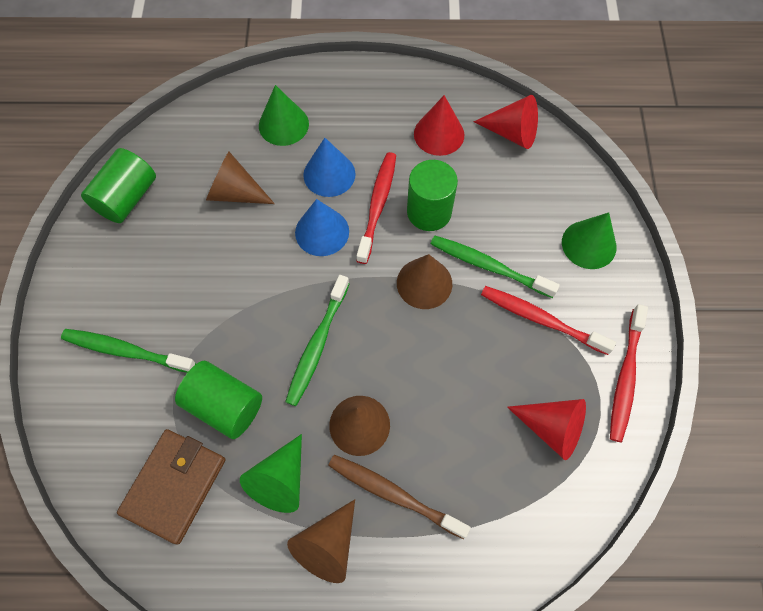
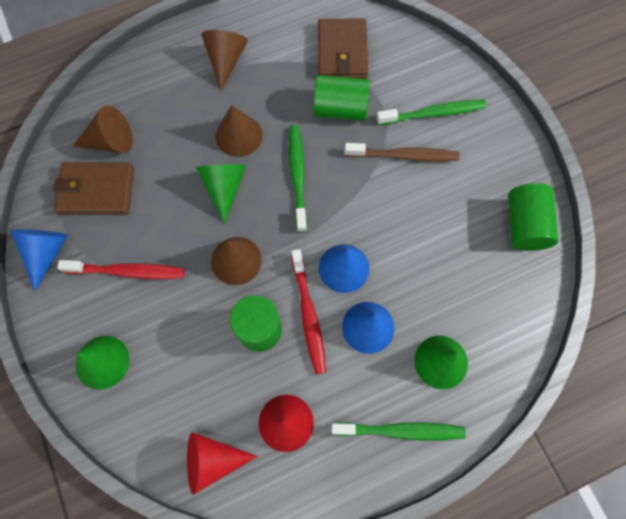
camera: 155 degrees right, 5 degrees up
(235, 192) = (439, 271): brown cone -> brown cone (111, 142)
(280, 480) = (275, 82): green cone -> green cone (224, 188)
(394, 494) = (195, 104): brown toothbrush -> brown toothbrush (404, 155)
(489, 266) = (187, 300): green toothbrush -> green toothbrush (400, 430)
(552, 428) = (97, 191): red cone -> brown wallet
(625, 377) = (47, 253): red toothbrush -> blue cone

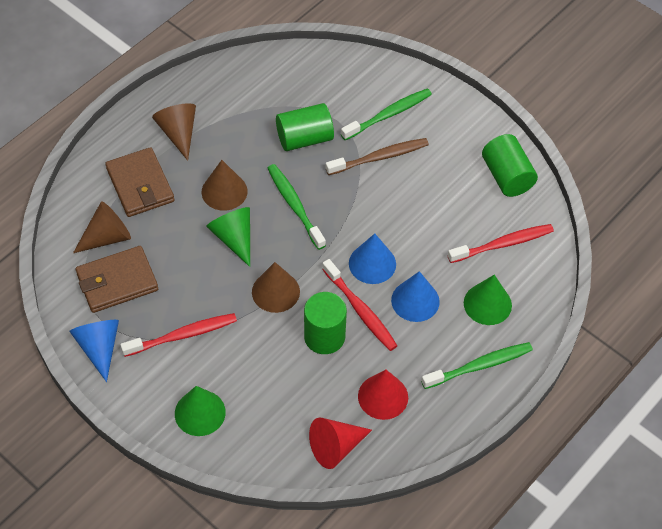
camera: 25 degrees left, 15 degrees down
(342, 52) = (282, 91): brown wallet -> brown wallet (140, 185)
(487, 300) = (503, 244): none -> red toothbrush

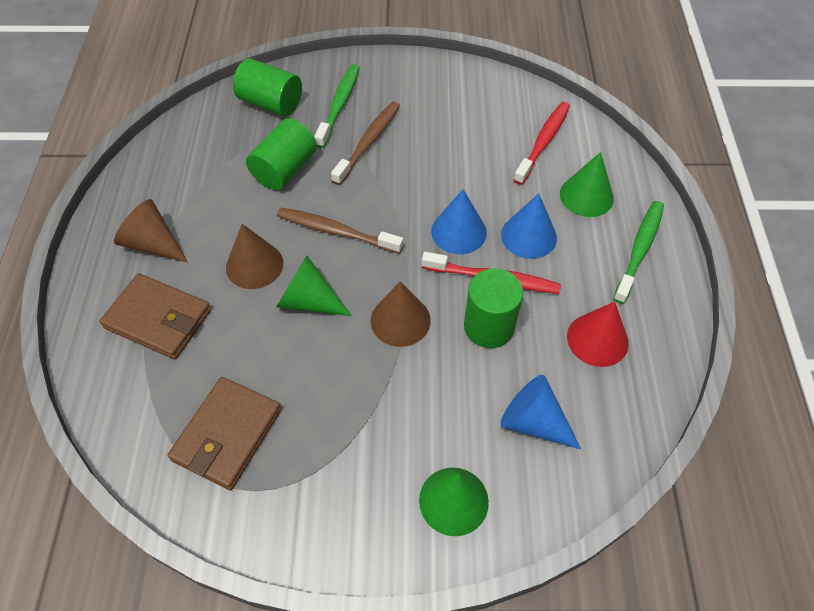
camera: 40 degrees left, 0 degrees up
(99, 348) = (276, 523): blue cone -> blue cone (533, 422)
(107, 237) = (171, 397): brown cone -> none
(182, 335) = (353, 435): red toothbrush -> none
(294, 206) = (336, 231): green toothbrush -> brown toothbrush
(336, 447) = (612, 421): red cone -> none
(507, 176) = (487, 91): green cylinder -> green cylinder (271, 103)

